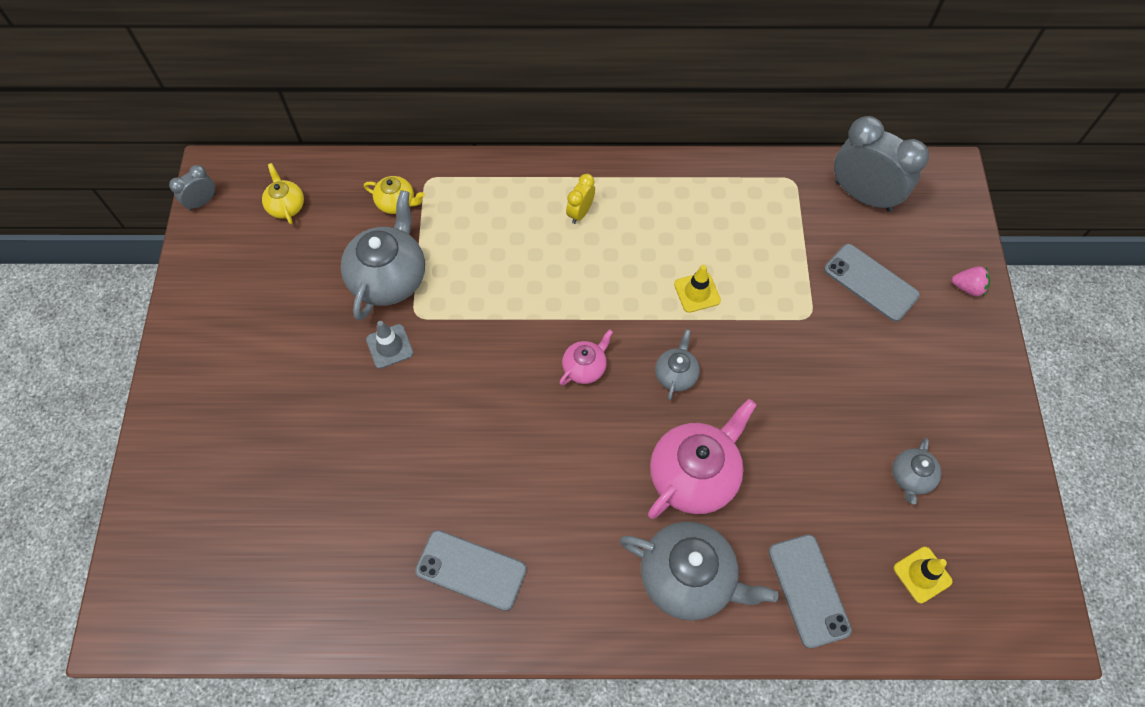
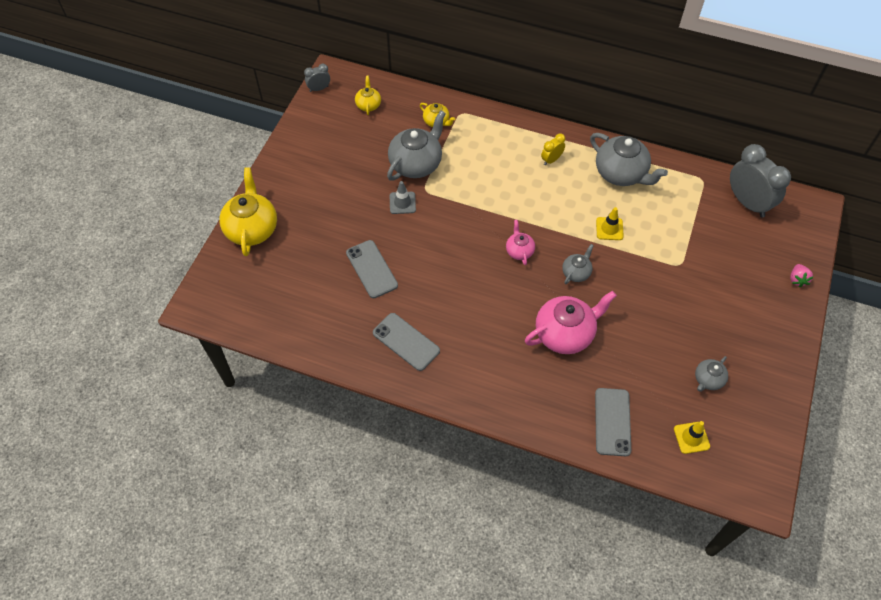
camera: 20 degrees right, 5 degrees down
(171, 464) = (252, 229): none -> yellow teapot
(585, 367) = (519, 251): pink teapot -> pink teapot turned 75 degrees counterclockwise
(688, 578) = (538, 390): grey teapot -> grey teapot (621, 173)
(871, 282) = (730, 257): grey phone -> grey phone (371, 269)
(967, 287) = (797, 279): pink strawberry -> pink strawberry turned 60 degrees clockwise

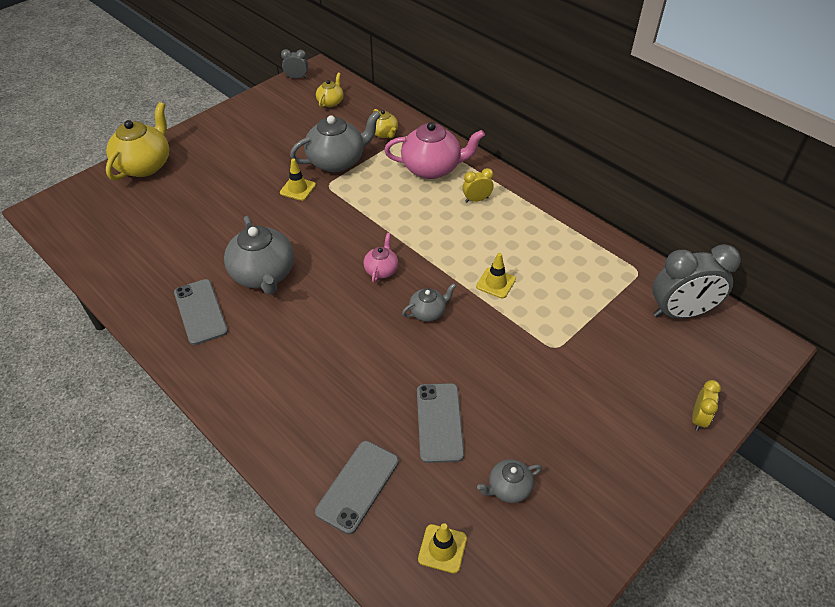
camera: 25 degrees right, 10 degrees down
(371, 269) = (222, 235): grey phone -> grey phone (439, 422)
(402, 203) = (298, 189): grey traffic cone -> yellow traffic cone
(565, 334) = (371, 368): pink teapot -> pink teapot (432, 168)
(621, 173) = (545, 235): grey teapot -> grey teapot (263, 275)
(747, 203) = (680, 312): grey clock -> grey clock turned 90 degrees clockwise
(797, 279) = (698, 418): pink strawberry -> yellow clock

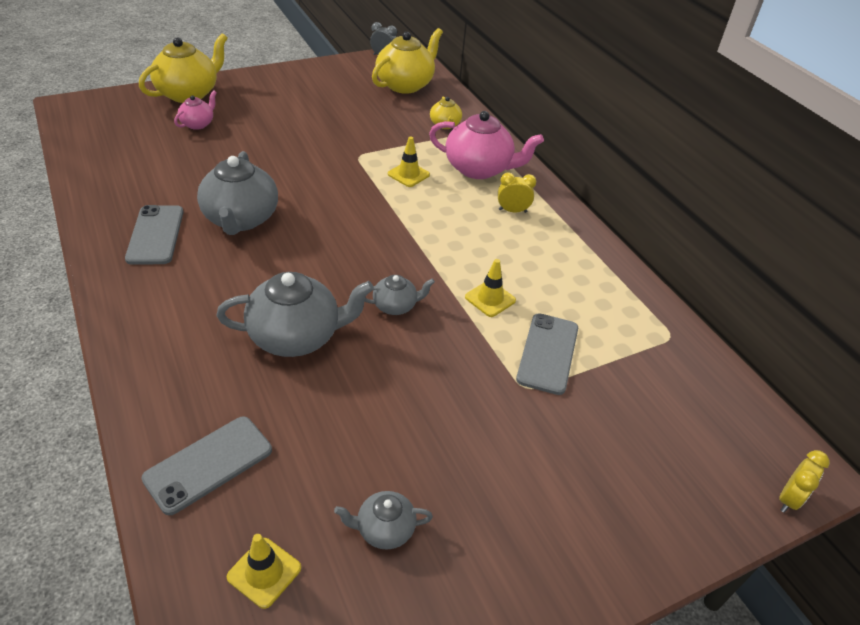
camera: 15 degrees right, 5 degrees down
(298, 189) = (325, 151): yellow traffic cone -> yellow traffic cone (408, 174)
(330, 102) = (405, 85): yellow teapot -> yellow teapot, size x1.94
(337, 161) = (381, 137): grey teapot -> grey teapot (296, 336)
(381, 270) = (368, 249): pink teapot -> pink teapot (198, 124)
(439, 422) = (343, 426): grey phone -> grey phone (548, 353)
(680, 312) = (705, 397): grey clock -> none
(698, 418) = (674, 530): yellow clock -> yellow clock (789, 499)

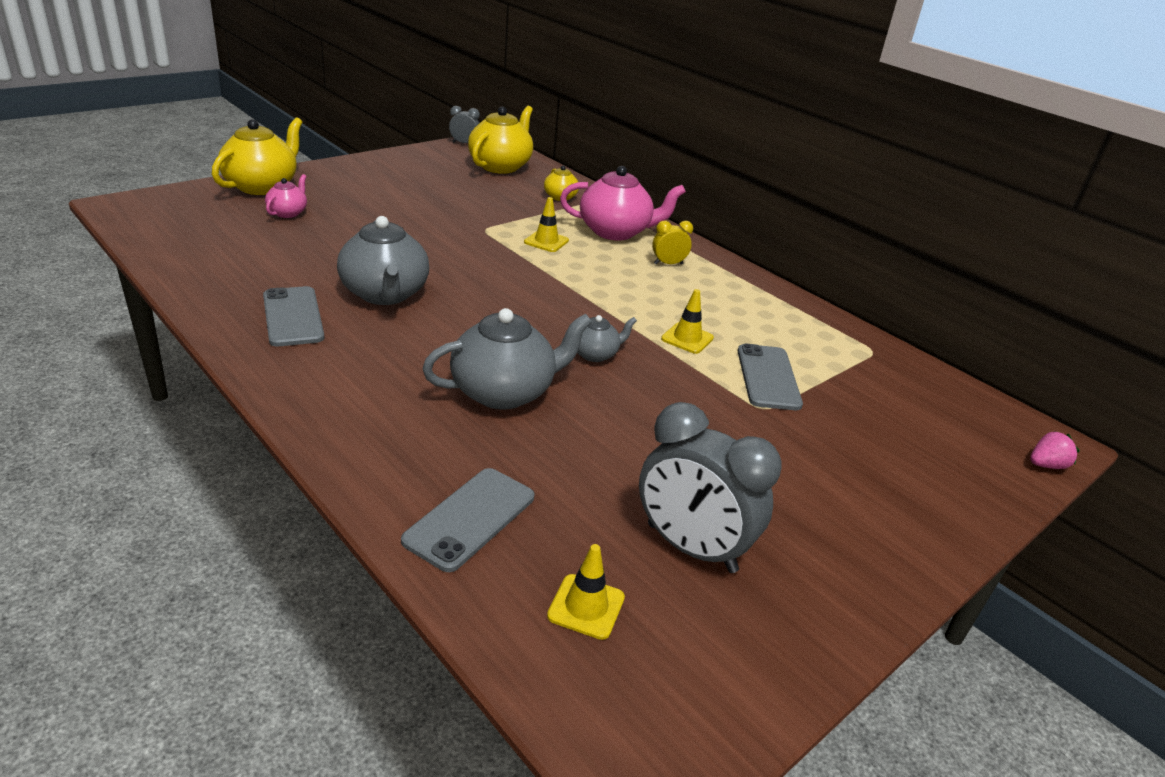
camera: 15 degrees left, 10 degrees down
(384, 529) = (691, 548): grey teapot -> grey clock
(789, 499) = (1046, 465): yellow clock -> pink strawberry

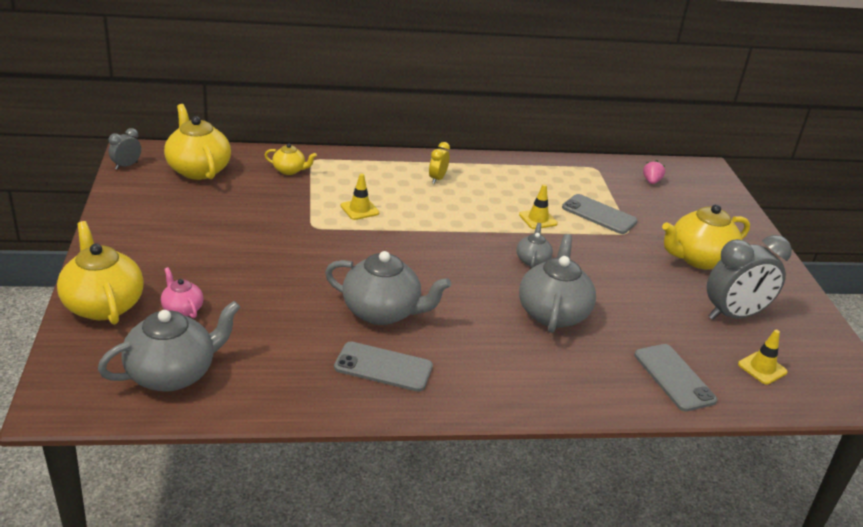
camera: 55 degrees left, 0 degrees up
(195, 232) = (172, 374): none -> grey teapot
(615, 231) = (371, 175): pink teapot -> none
(791, 483) = (698, 259): none -> yellow teapot
(1046, 465) = (723, 181): pink strawberry -> pink strawberry (651, 181)

